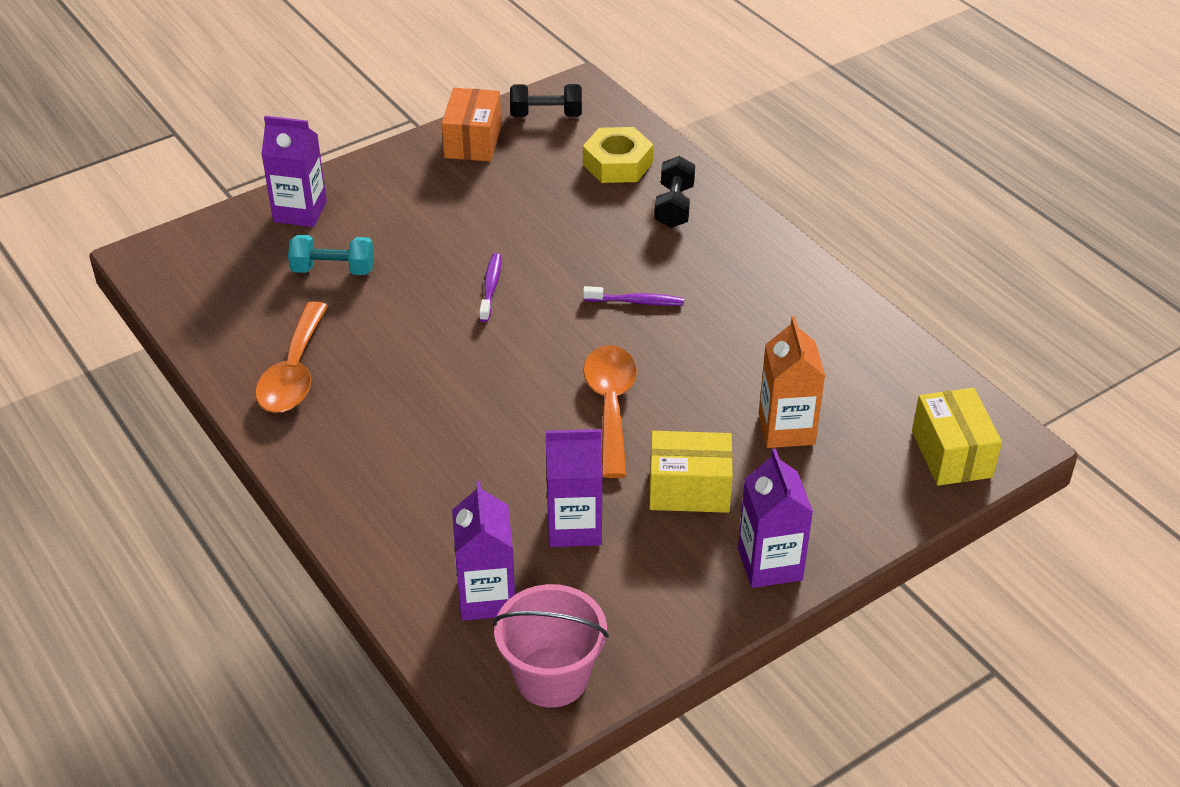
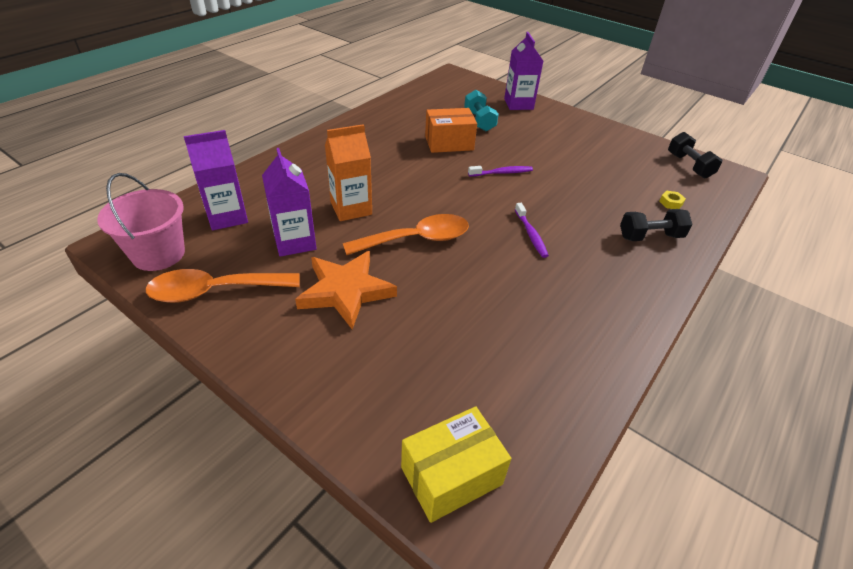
camera: 70 degrees right, 0 degrees up
(294, 372) = (391, 124): orange spoon -> orange spoon (215, 291)
(473, 141) = (632, 144): orange box -> orange box (449, 143)
(617, 164) = (671, 203): yellow nut -> yellow nut, size x0.43
(689, 489) = (346, 291): yellow box -> orange star
(770, 564) = (274, 350): purple carton -> none
(786, 429) = (433, 339): orange carton -> orange carton (351, 208)

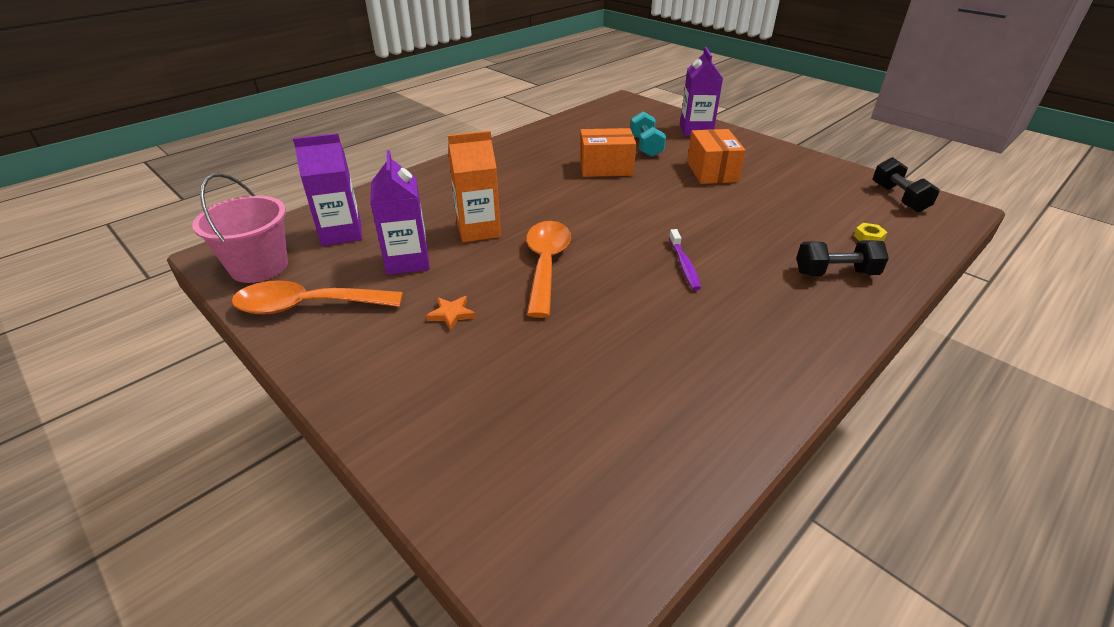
camera: 10 degrees right, 5 degrees down
(346, 291) = (451, 314): orange star -> orange star, size x0.42
(416, 239) = (546, 264): orange spoon -> orange spoon turned 75 degrees counterclockwise
(451, 476) = (529, 528): yellow box -> none
(502, 173) = (662, 199): purple toothbrush -> none
(538, 144) = (711, 171): none -> orange box

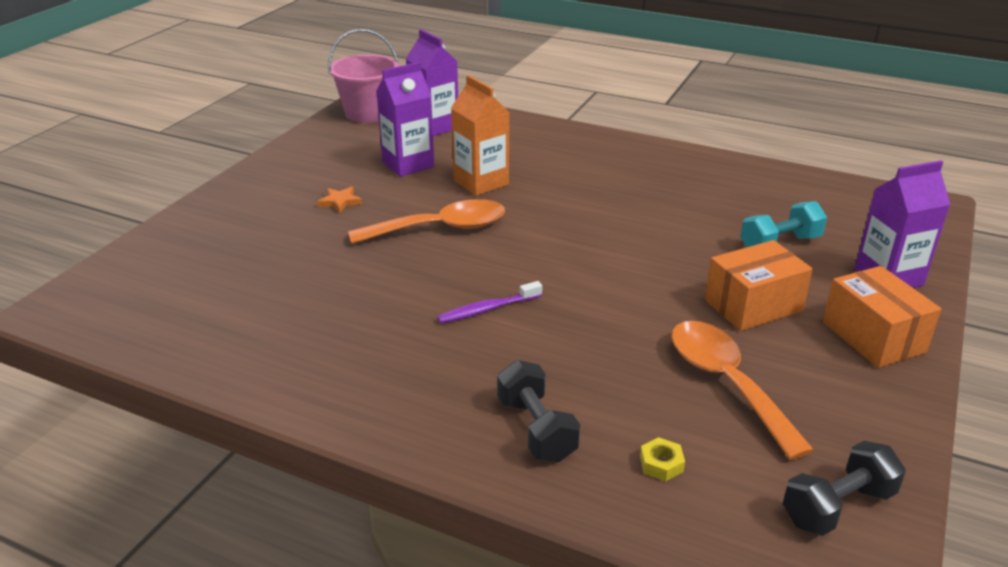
camera: 70 degrees right, 5 degrees down
(307, 306) = (326, 145): orange spoon -> orange spoon (726, 383)
(605, 168) = (684, 225): orange box -> orange box (873, 337)

